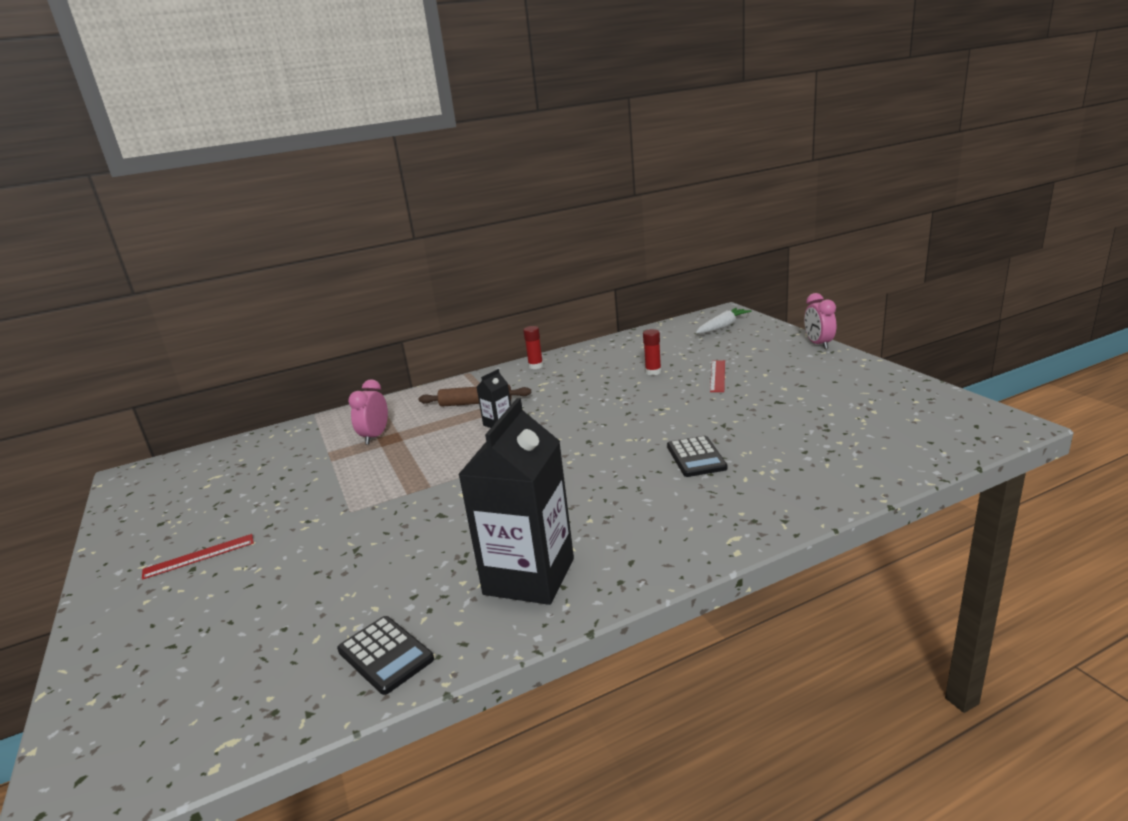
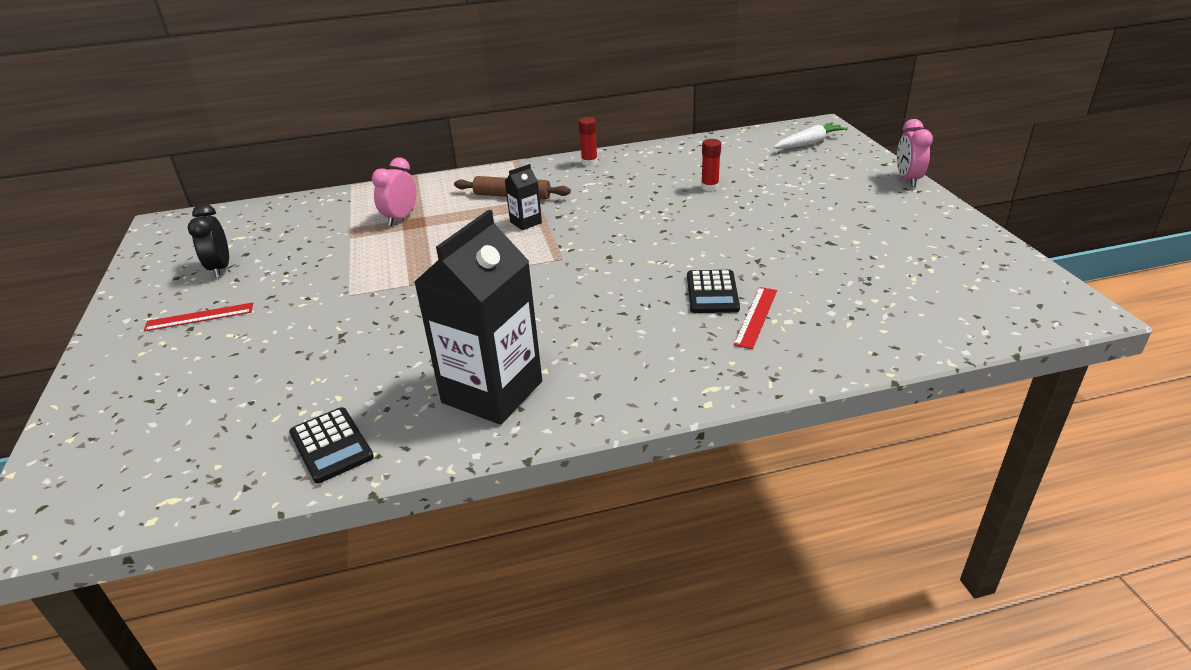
camera: 10 degrees right, 10 degrees up
(205, 508) = (220, 268): none -> black clock
(717, 376) = (777, 202): red ruler -> red ruler (756, 317)

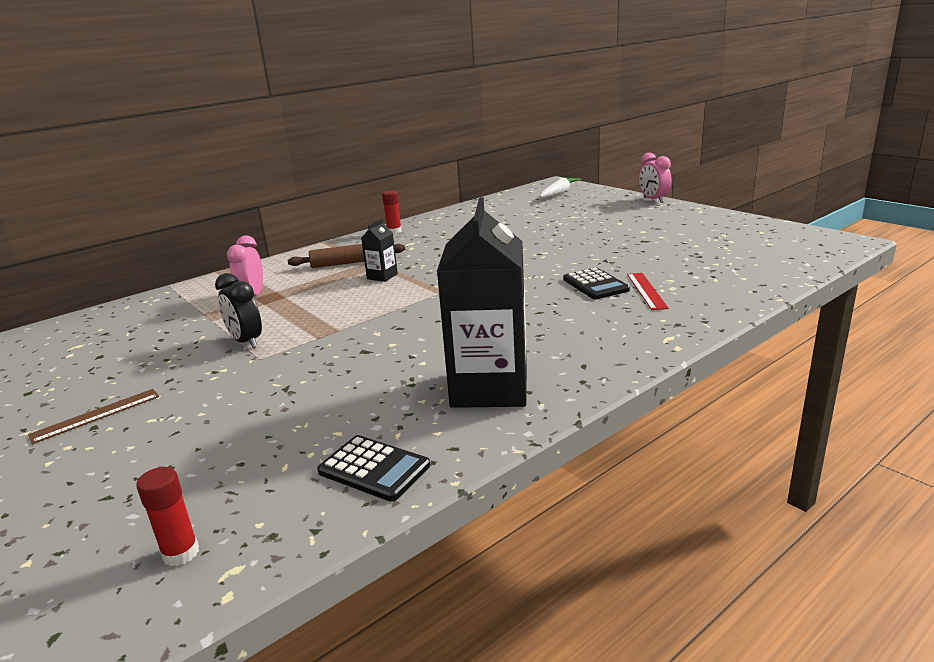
camera: 25 degrees left, 10 degrees down
(199, 317) = (96, 415): red ruler -> brown ruler
(220, 268) = (80, 373): black clock -> black clock (246, 342)
(709, 187) = (514, 228): red glue stick -> red glue stick (181, 553)

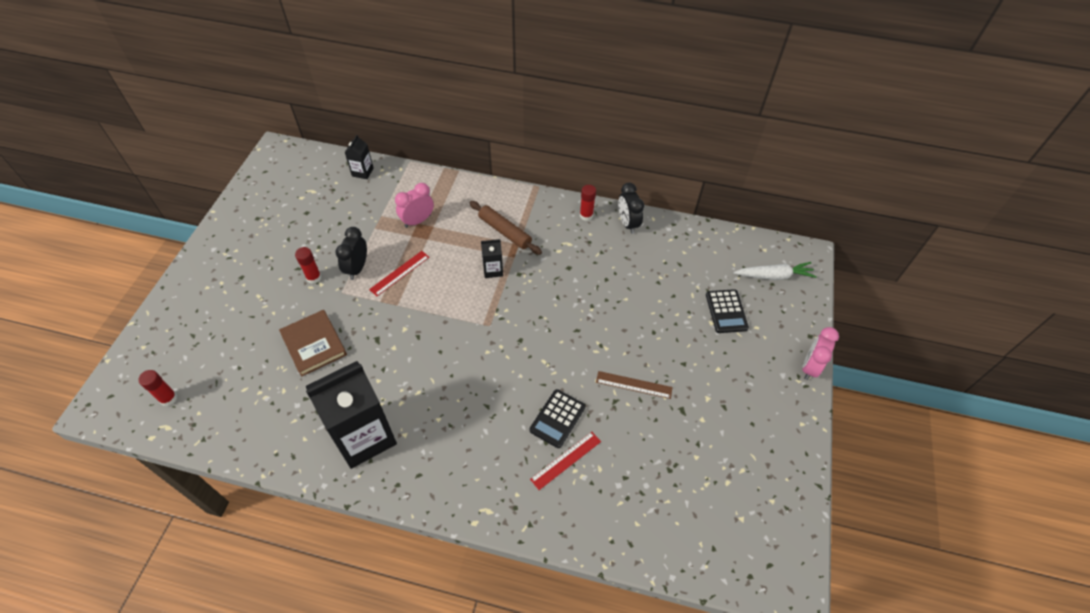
camera: 50 degrees right, 30 degrees up
(96, 415) = (251, 268): brown ruler -> brown ruler (634, 385)
(123, 311) = (362, 172): none -> black carton
(204, 372) = (314, 277): none -> red glue stick
(300, 320) = (399, 273): none -> red ruler
(303, 393) = (314, 344): none -> brown book
(374, 469) = (258, 431): black calculator -> black calculator (726, 311)
(431, 221) = (627, 223): none -> black clock

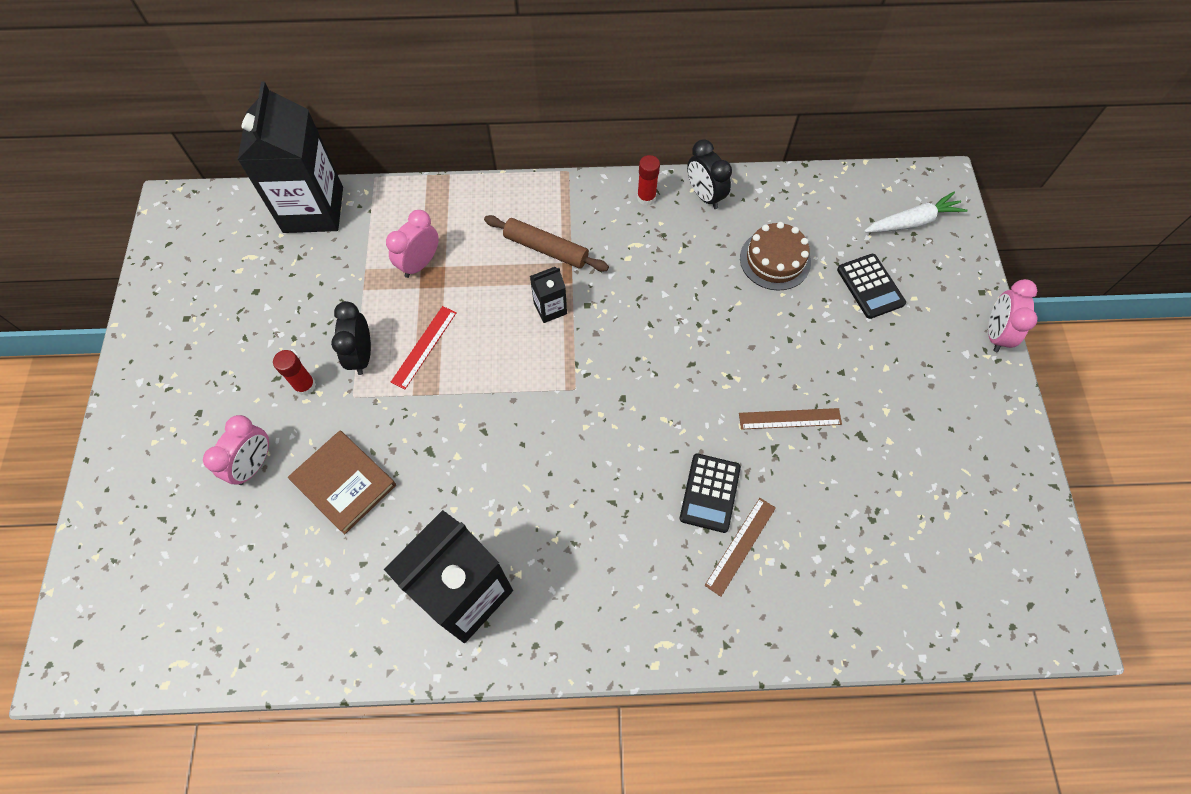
camera: 15 degrees left, 10 degrees up
(168, 398) = (166, 621): red glue stick -> none
(262, 317) = (254, 464): none -> pink clock
(362, 172) = (313, 210): black carton -> black carton, size x2.27
(566, 460) = (740, 546): red ruler -> brown ruler
(662, 277) = (775, 260): none -> brown cake

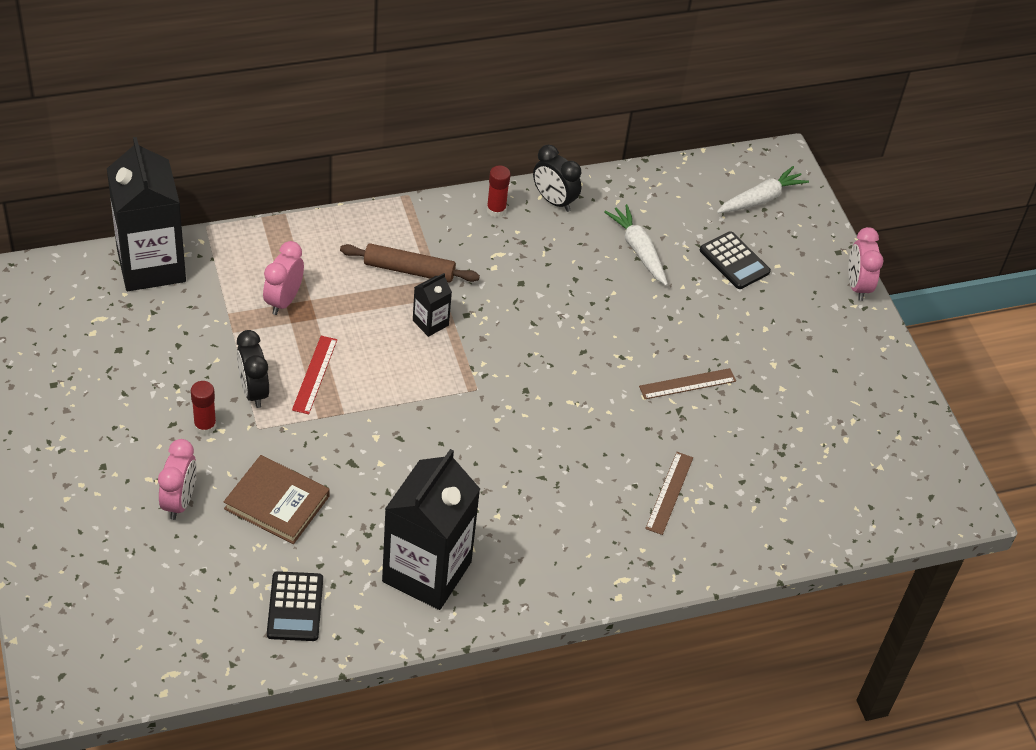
camera: 20 degrees left, 15 degrees down
(709, 493) = (630, 455): black calculator -> black calculator (295, 607)
(775, 260) = (638, 250): brown cake -> white carrot

